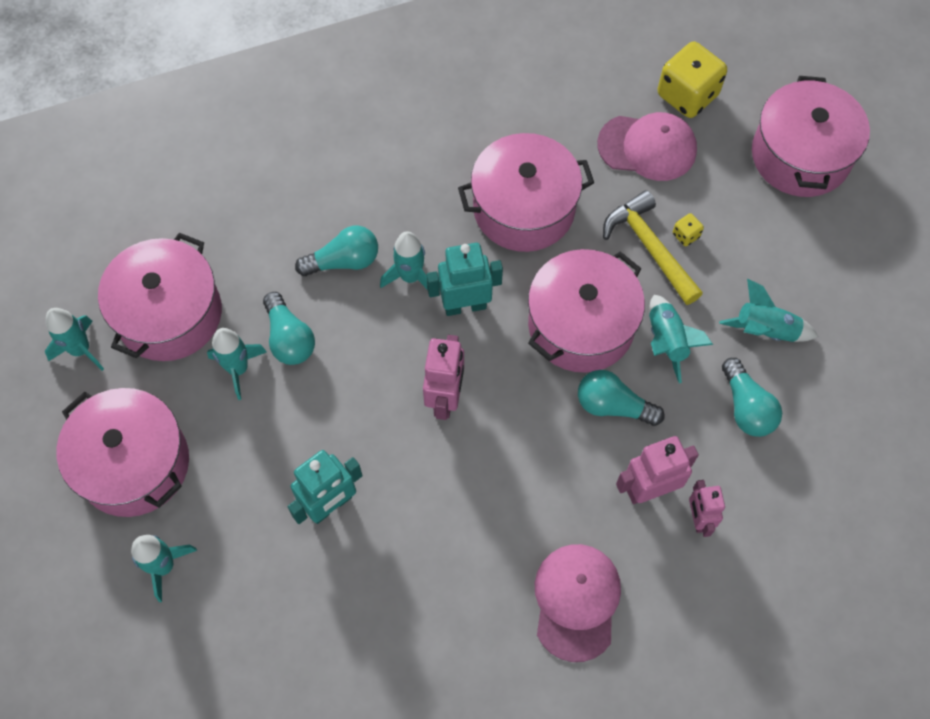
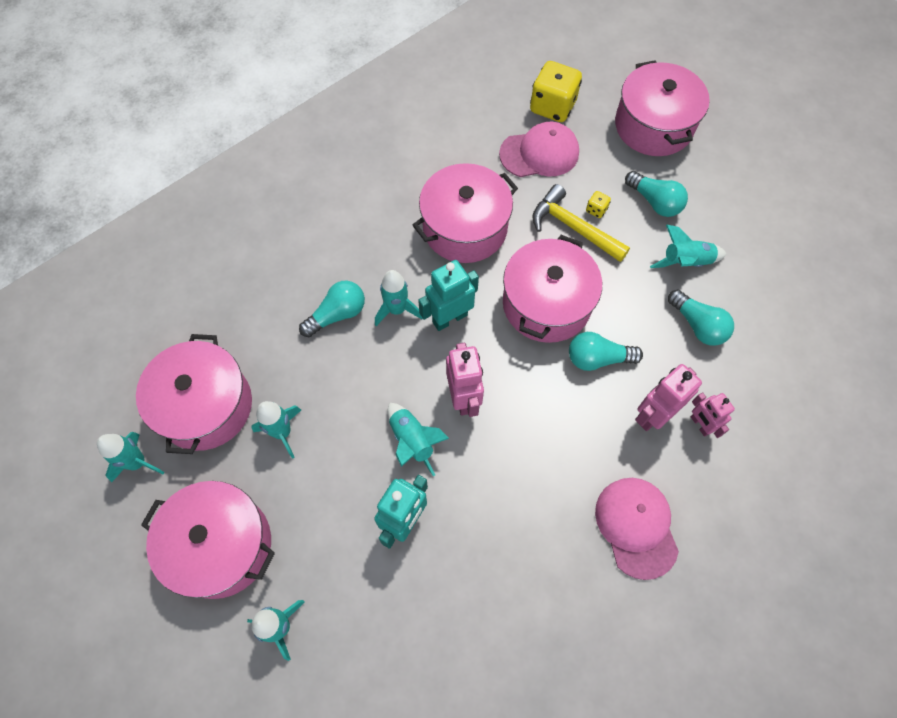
camera: 20 degrees left, 0 degrees up
(289, 338) = (316, 392): turquoise light bulb -> turquoise light bulb (654, 202)
(667, 341) = (617, 295): turquoise rocket -> turquoise rocket (412, 441)

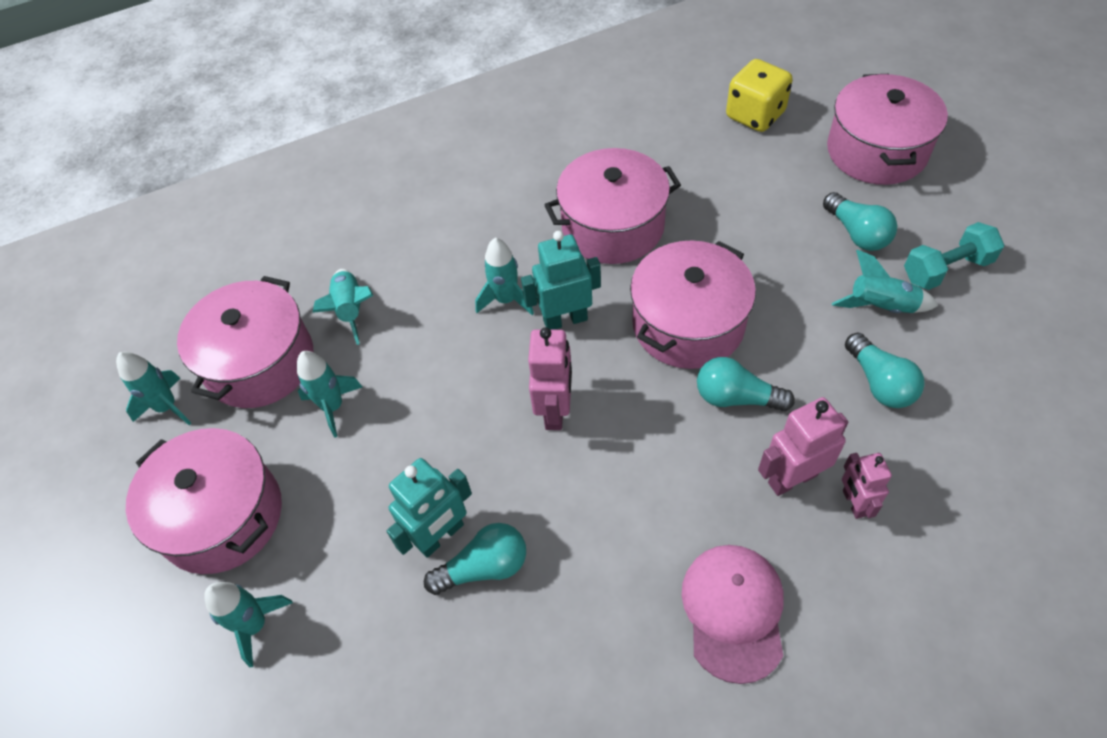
camera: 20 degrees right, 10 degrees down
(337, 314) = (437, 293): turquoise light bulb -> turquoise light bulb (484, 567)
(412, 441) = (478, 447): turquoise rocket -> turquoise rocket (351, 310)
(539, 153) = (725, 161): pink cap -> none
(573, 227) = (745, 246): yellow hammer -> none
(596, 210) = (779, 231): yellow dice -> none
(725, 222) = (946, 269): none -> turquoise dumbbell

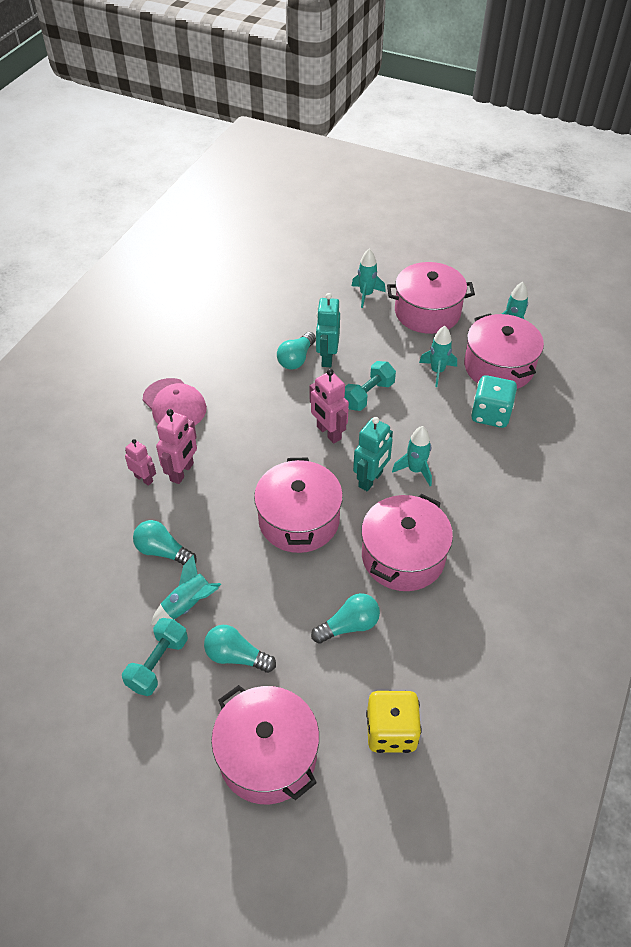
camera: 135 degrees right, 5 degrees down
(351, 310) = (490, 414): turquoise rocket -> turquoise dice
(452, 432) = (368, 395): none -> turquoise dumbbell
(736, 397) = (239, 495): turquoise light bulb -> turquoise light bulb (349, 626)

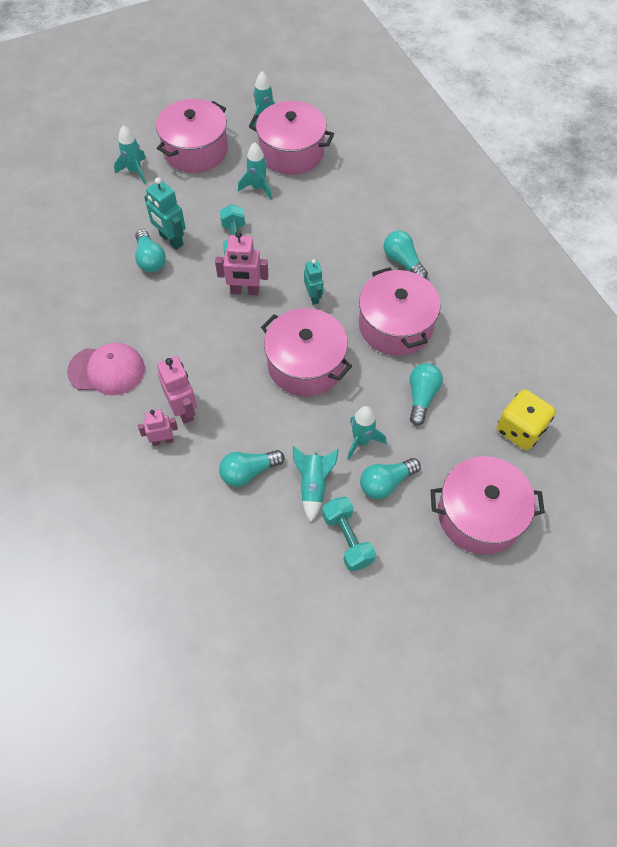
camera: 50 degrees left, 10 degrees up
(371, 479) = (313, 297): turquoise robot -> turquoise robot, size x0.65
(415, 470) = (331, 265): turquoise rocket -> turquoise rocket (361, 441)
(476, 516) = (403, 261): none -> turquoise light bulb
(490, 414) = (327, 189): turquoise dice -> none

